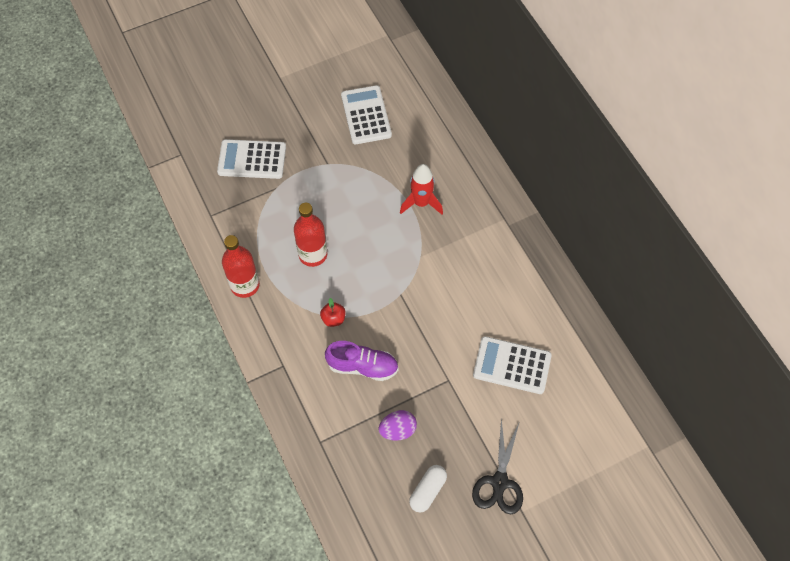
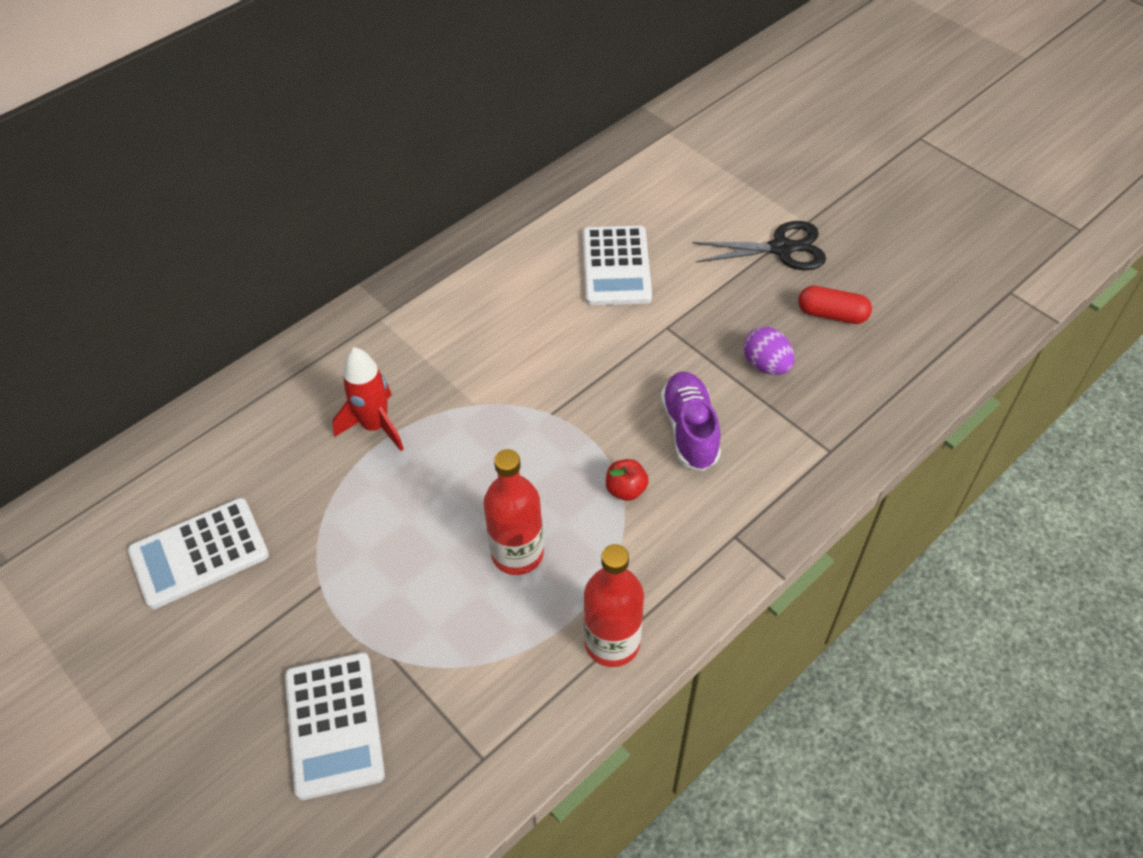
camera: 105 degrees left, 10 degrees down
(427, 491) = (832, 314): white capsule -> red capsule

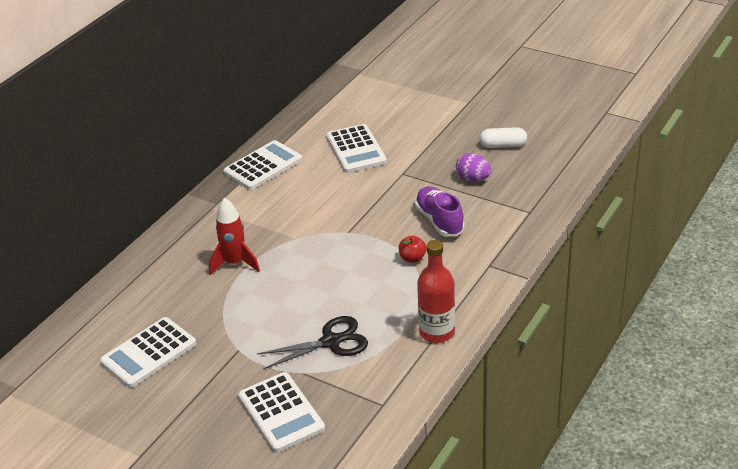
camera: 15 degrees left, 15 degrees down
(477, 262) = (263, 166): none -> white calculator
(517, 553) = (358, 304): red bottle -> none
(782, 248) = (458, 119): black scissors -> black scissors (331, 342)
(832, 314) = (503, 145): red capsule -> white capsule

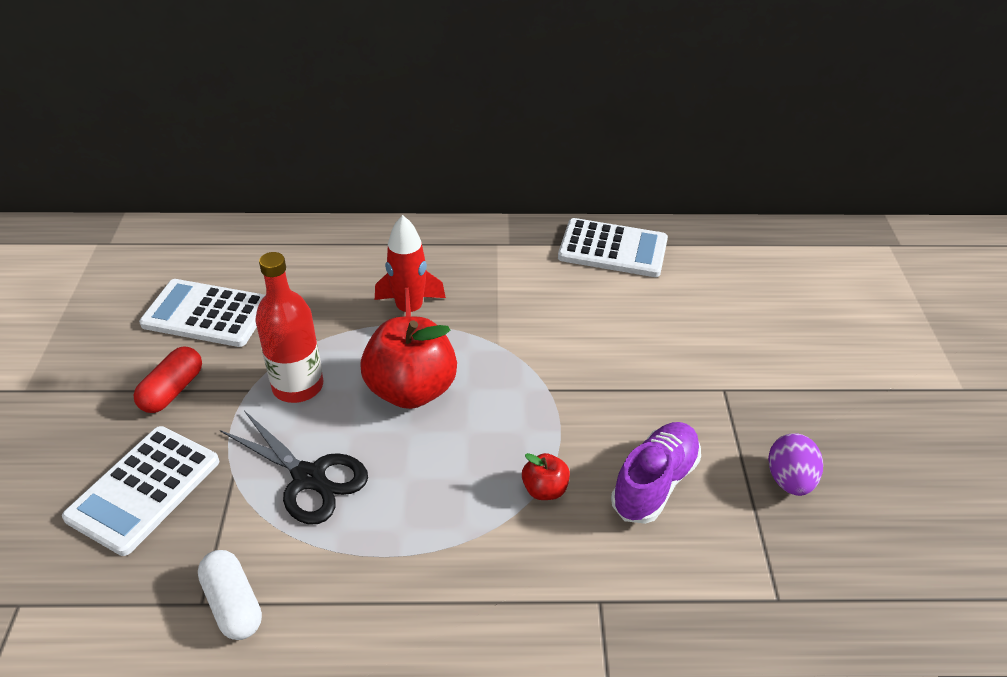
camera: 55 degrees right, 5 degrees up
(207, 384) = (172, 390): none -> red capsule
(301, 283) = (411, 390): none -> red apple
(356, 149) = (728, 317): white calculator -> none
(437, 332) = (395, 601): red bottle -> red bottle (298, 386)
(503, 145) = (909, 482): white capsule -> white capsule (233, 604)

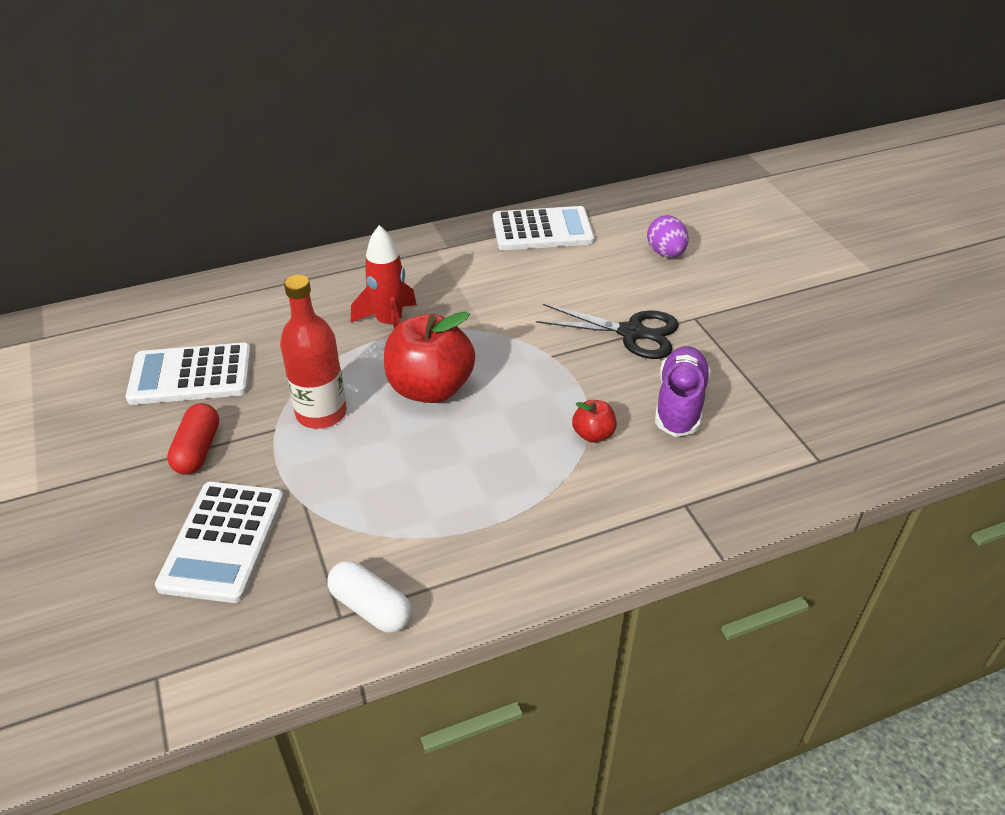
camera: 20 degrees left, 0 degrees up
(309, 478) = (379, 485): black scissors -> black scissors (632, 333)
(789, 480) = (782, 372): purple egg -> purple egg (665, 253)

